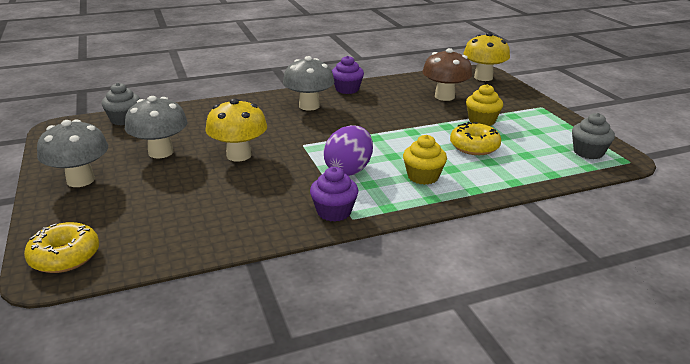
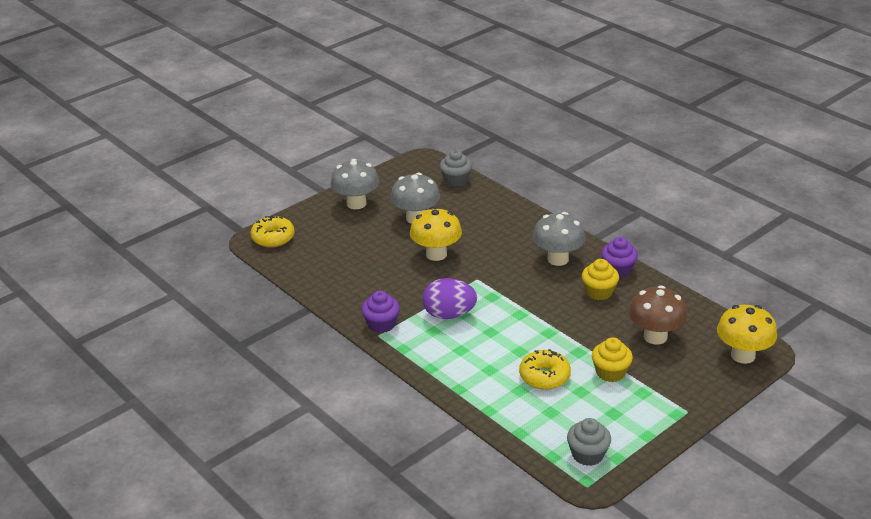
camera: 70 degrees right, 5 degrees up
(423, 176) = (464, 356): yellow cupcake -> yellow cupcake (599, 292)

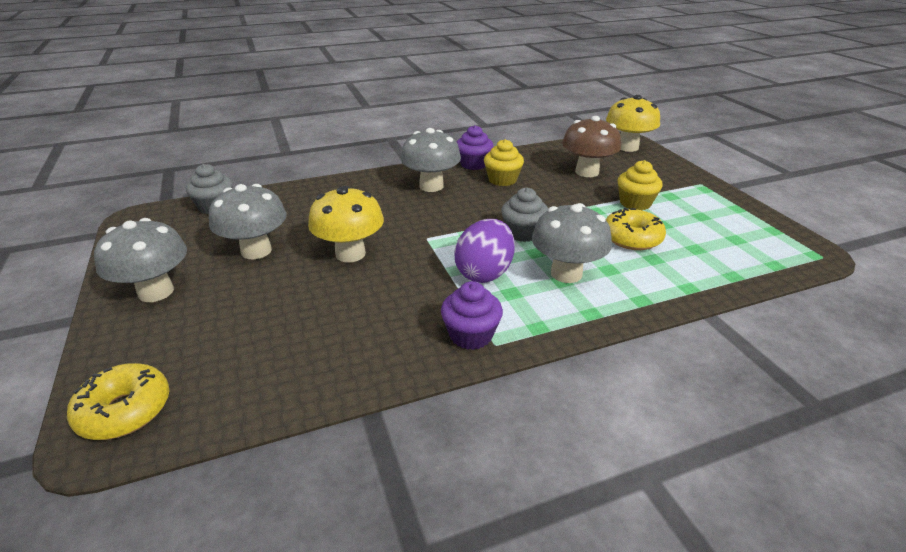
camera: 70 degrees left, 0 degrees up
(471, 350) = (566, 273): none -> grey mushroom
(587, 454) = (769, 244): grey cupcake -> grey cupcake (523, 233)

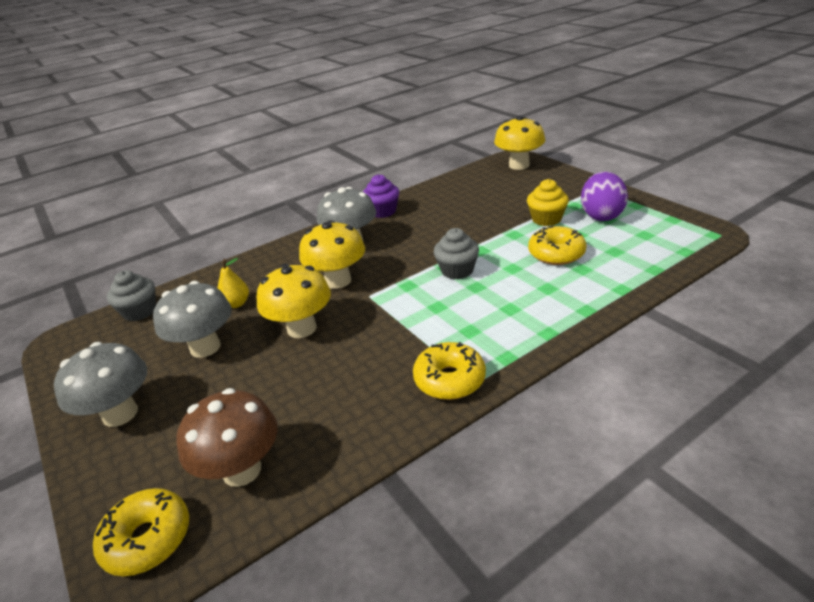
camera: 10 degrees left, 0 degrees up
(302, 218) = (236, 304): none -> yellow pear
(403, 218) = (338, 281): none -> yellow mushroom
(471, 335) = (449, 379): purple cupcake -> yellow donut
(484, 273) = (437, 317): purple egg -> purple egg (601, 215)
(502, 180) = (416, 222): yellow cupcake -> none
(566, 273) = (511, 301): grey mushroom -> none
(587, 172) = (492, 197): brown mushroom -> brown mushroom (242, 470)

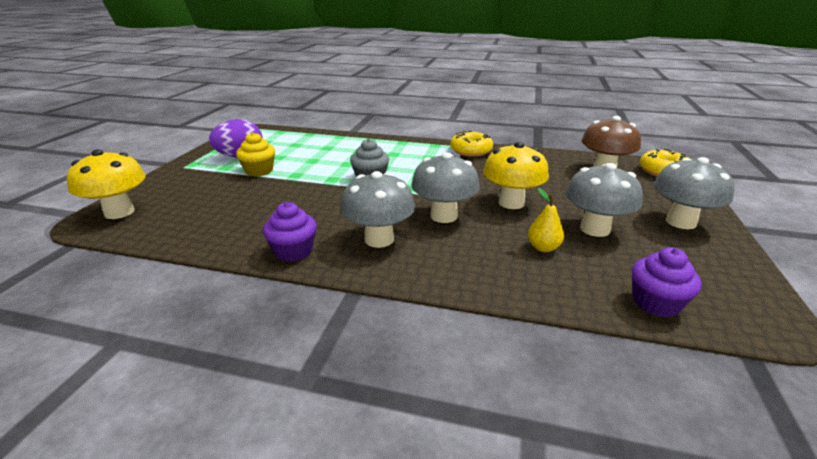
camera: 135 degrees left, 5 degrees down
(140, 311) = (656, 303): grey cupcake -> purple cupcake
(338, 281) = (443, 216): yellow mushroom -> grey mushroom
(556, 254) = (314, 157): yellow donut -> none

